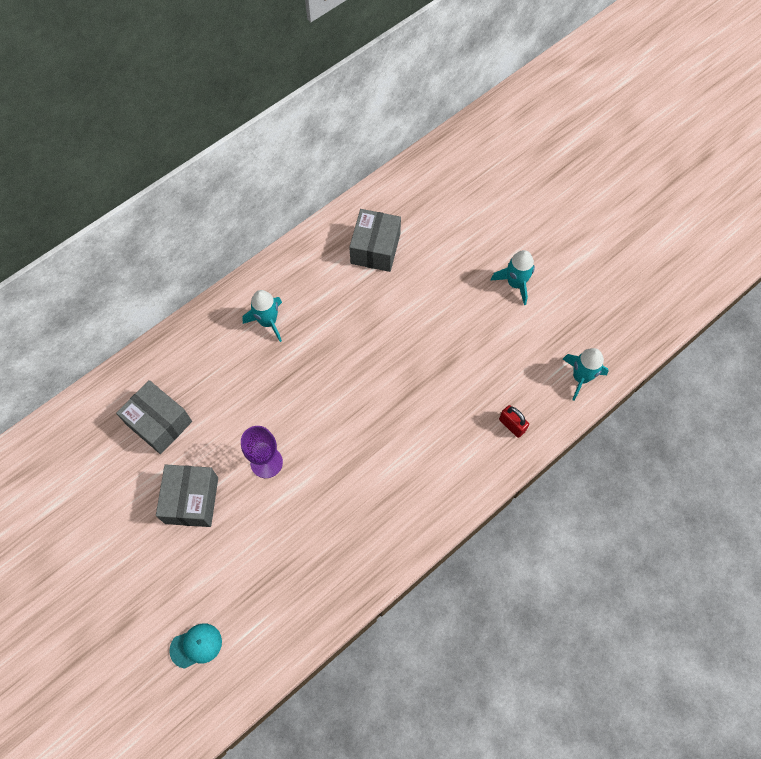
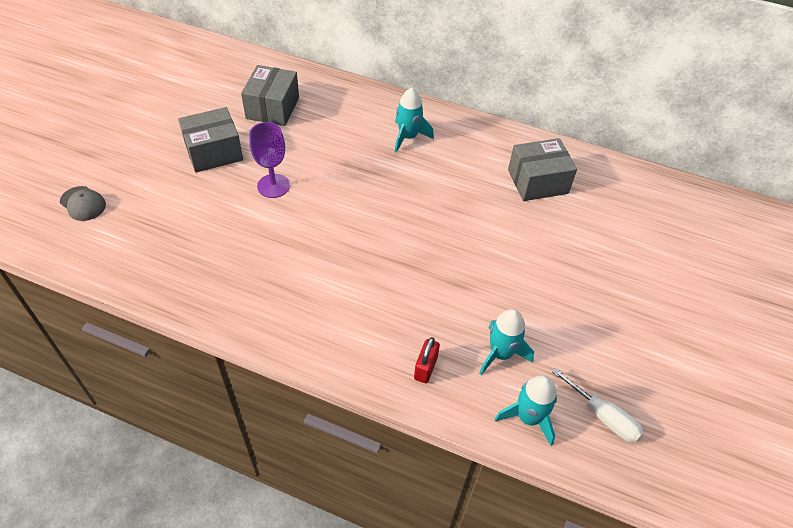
camera: 60 degrees right, 15 degrees down
(196, 645) = (83, 203): turquoise cap -> grey cap
(515, 283) = (593, 309): turquoise rocket -> turquoise rocket (500, 354)
(600, 329) = (603, 416): none -> white screwdriver

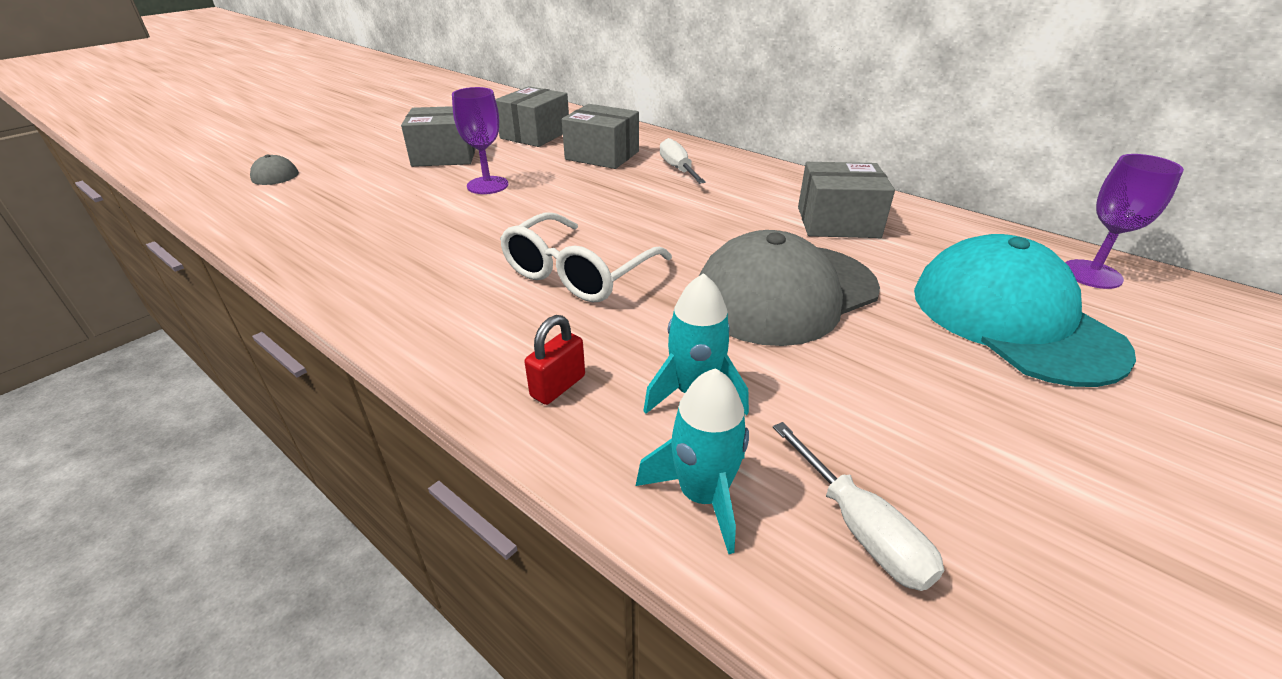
camera: 20 degrees right, 15 degrees down
(342, 129) = (602, 155): none -> grey box
(390, 271) = (577, 273): none -> white glasses
(408, 137) = (678, 169): turquoise rocket -> white screwdriver
(524, 261) = (785, 293): none -> grey cap
(653, 255) = (1013, 319): none -> turquoise cap
(691, 204) = (1091, 274): none -> purple goblet

